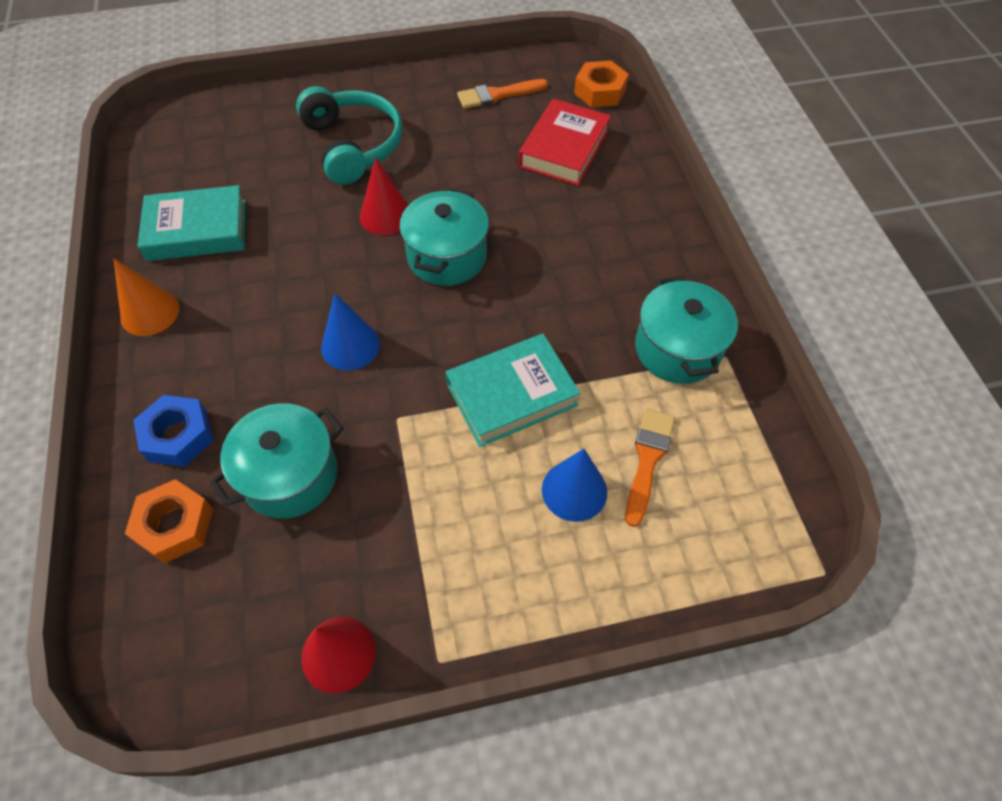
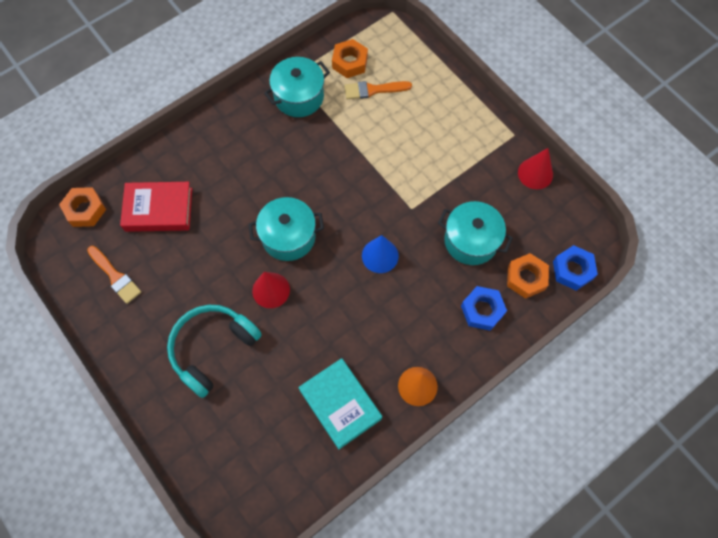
camera: 115 degrees left, 10 degrees up
(130, 610) = (572, 270): none -> blue nut
(511, 394) = (368, 161): turquoise book -> none
(574, 490) = (407, 114): blue cone -> none
(722, 447) = (350, 62): none -> orange nut

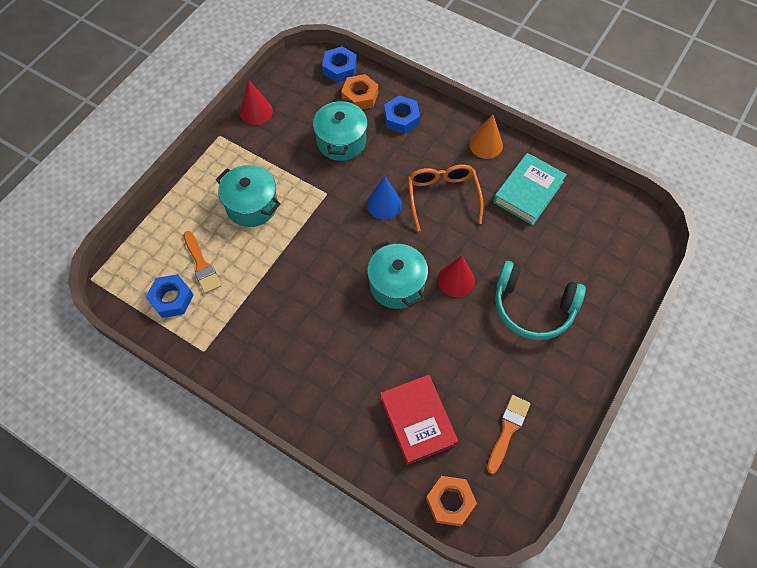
camera: 110 degrees left, 5 degrees down
(299, 97) = (231, 333): turquoise pot -> turquoise pot (252, 205)
(350, 62) = (171, 299): orange nut -> blue nut
(368, 314) = (442, 196): none -> orange glasses

